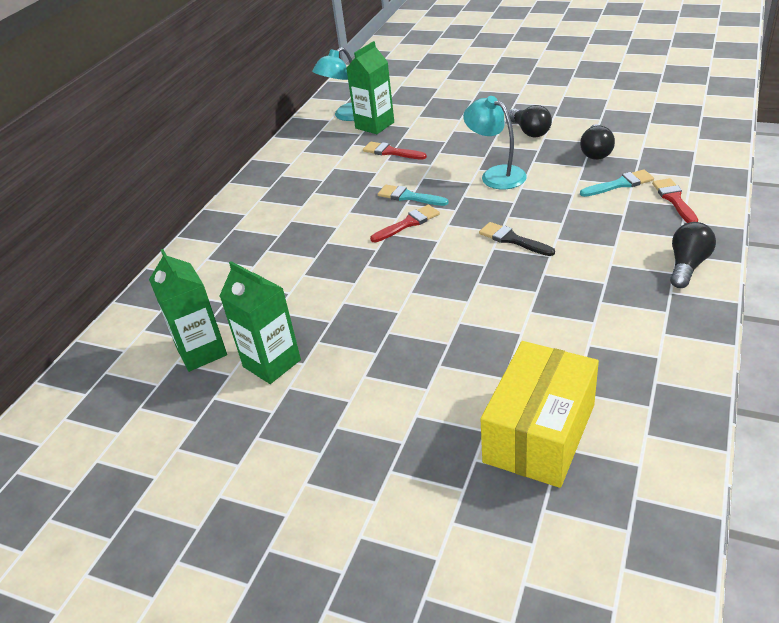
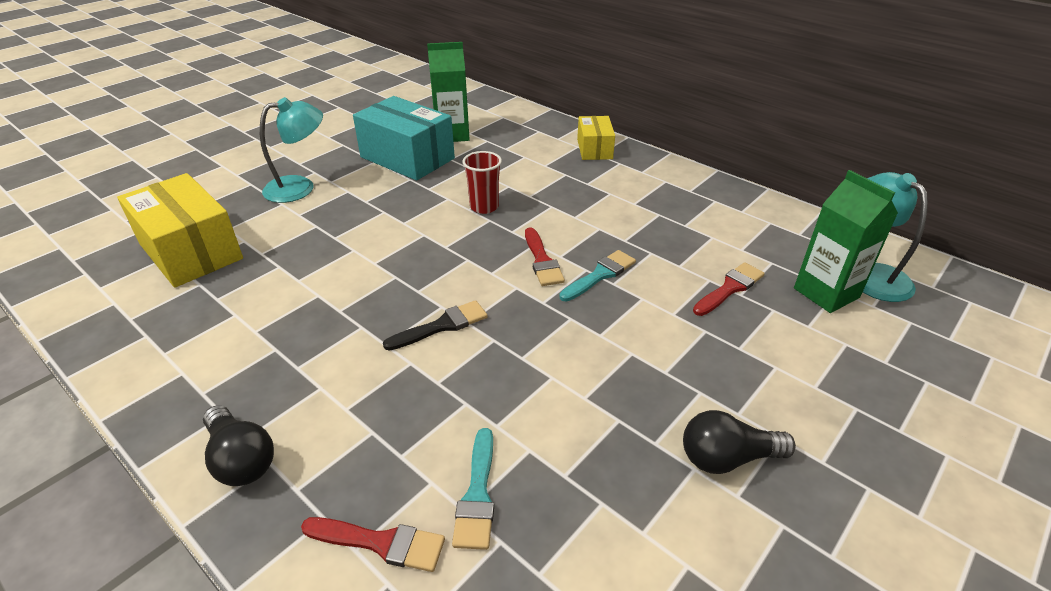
camera: 105 degrees right, 0 degrees up
(209, 247) = (594, 149): none -> yellow box
(272, 363) = (407, 158): green carton -> turquoise box
(347, 275) = (484, 207): none -> red cup
(496, 175) = (603, 365): turquoise lamp -> turquoise lamp (300, 187)
(596, 152) = (601, 517): black light bulb -> none

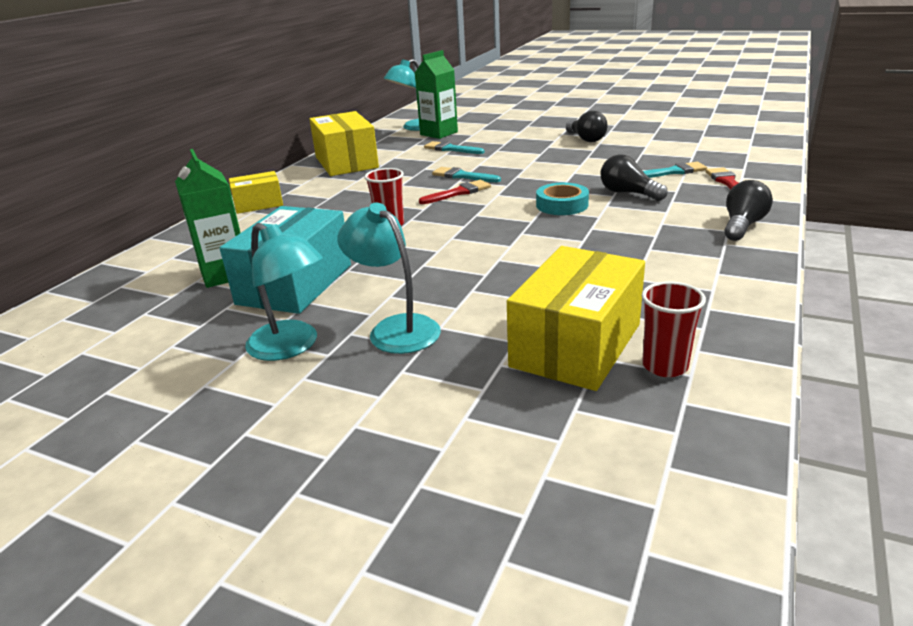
camera: 105 degrees left, 10 degrees down
(121, 280) = (665, 366): none -> red cup
(322, 153) = (291, 347): none -> turquoise lamp
(431, 399) = (628, 193): none -> black light bulb
(442, 326) = (562, 205): black brush -> turquoise tape
(707, 202) = (346, 162): none -> yellow box
(730, 288) = (451, 149): red brush -> turquoise brush

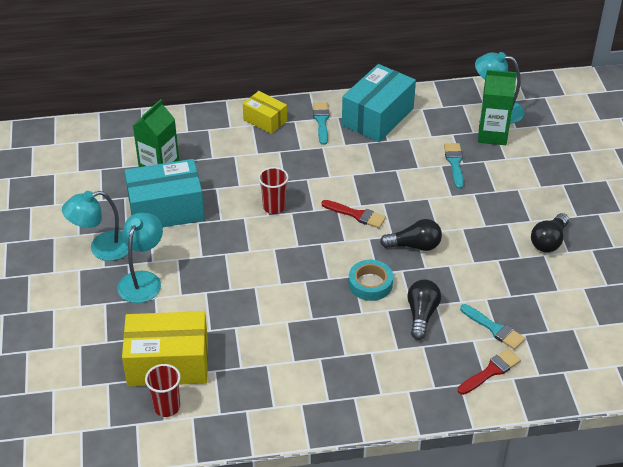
camera: 55 degrees right, 15 degrees up
(291, 347) = (102, 248): turquoise lamp -> turquoise lamp turned 60 degrees clockwise
(346, 162) = (378, 117): yellow box -> turquoise box
(462, 176) = (393, 201): turquoise brush -> turquoise brush (321, 121)
(742, 226) = (395, 400): black light bulb -> black light bulb (414, 246)

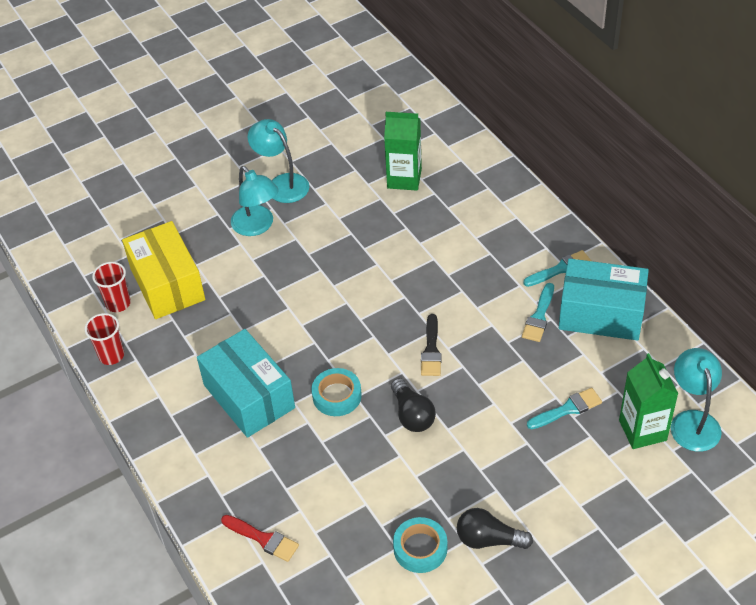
camera: 70 degrees right, 5 degrees up
(143, 280) = (257, 226): turquoise lamp -> turquoise lamp turned 60 degrees clockwise
(166, 209) = (355, 204): turquoise box -> turquoise box (249, 396)
(265, 120) = (531, 224): yellow box -> none
(274, 207) = (404, 280): red cup -> red cup (111, 355)
(356, 215) = (431, 350): red brush -> black brush
(421, 315) = (314, 453): black light bulb -> none
(494, 328) = (325, 524): turquoise brush -> turquoise brush (539, 316)
(540, 280) = (420, 548): none -> turquoise tape

